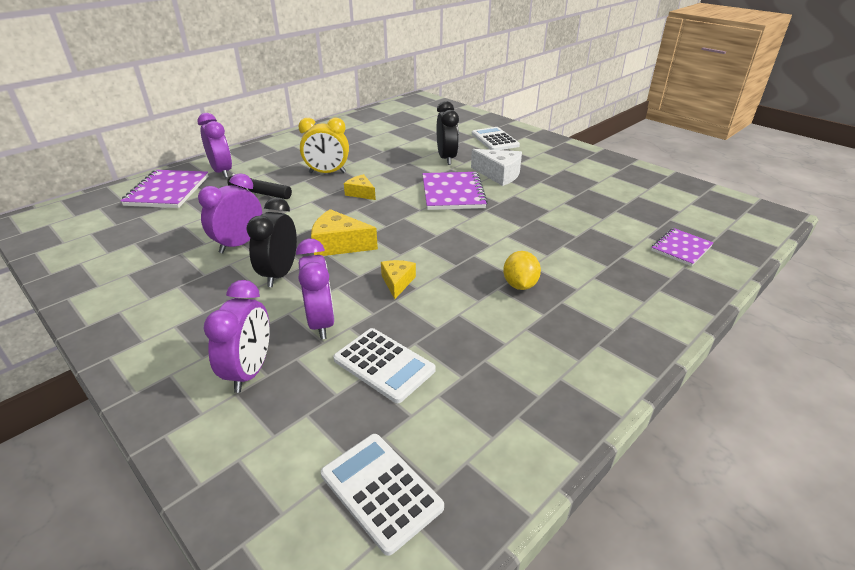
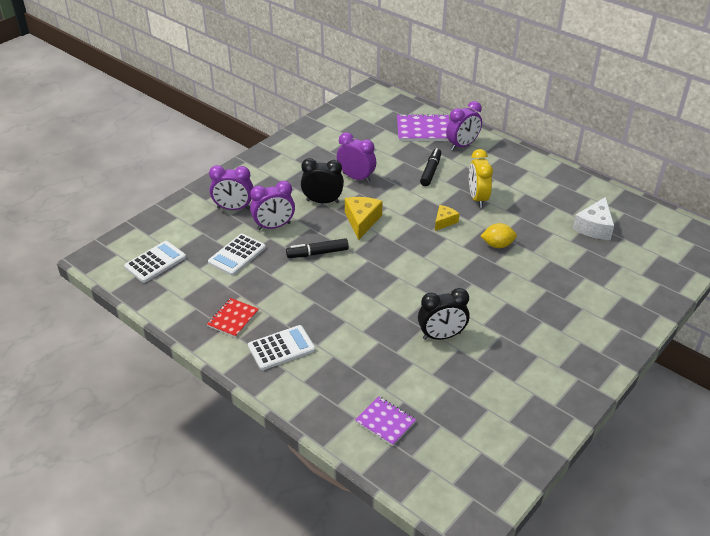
camera: 85 degrees right, 5 degrees up
(397, 282) = (317, 253): yellow cheese -> black marker
(446, 158) = (534, 268): black clock -> black clock (441, 336)
(453, 193) = (458, 275): purple notebook -> none
(495, 140) = (599, 303): white calculator -> white calculator (281, 348)
(499, 174) = (507, 305): white cheese -> white cheese (594, 227)
(520, 285) = (319, 313): yellow lemon -> yellow lemon (497, 245)
(539, 368) = (233, 319): none -> red notebook

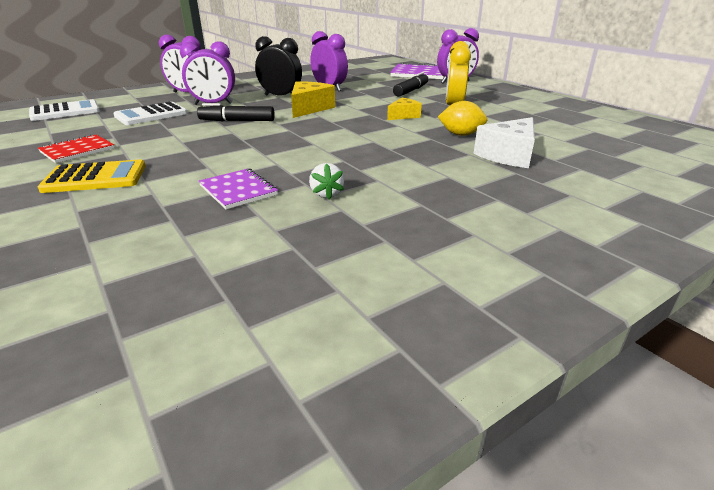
camera: 15 degrees right, 10 degrees down
(281, 348) = (95, 178): white calculator -> yellow calculator
(385, 422) = (134, 276): purple notebook -> purple notebook (238, 190)
(441, 336) = (326, 194): black clock -> white strawberry
(594, 227) = (601, 134): white cheese -> white cheese (508, 155)

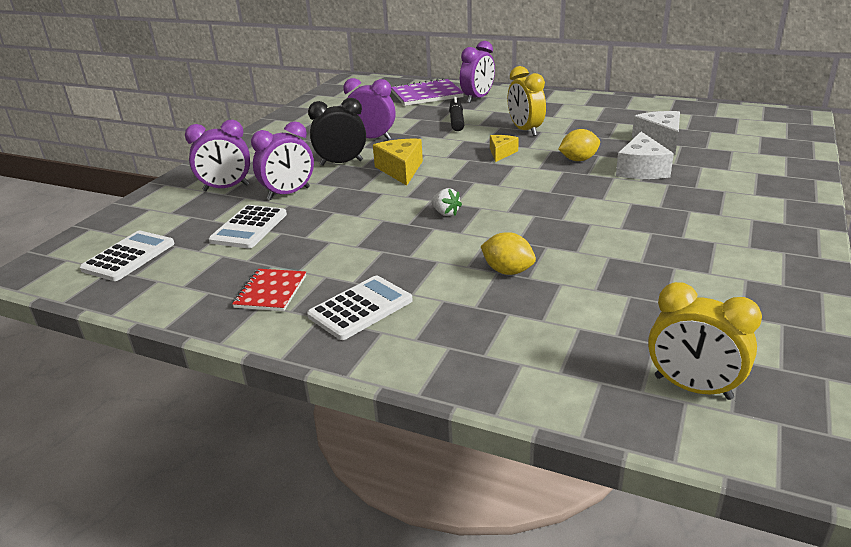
camera: 30 degrees left, 0 degrees up
(95, 178) = (360, 308): yellow calculator -> white calculator
(166, 364) = (692, 388): none -> yellow clock
(237, 121) = (360, 206): black marker -> none
(238, 190) = (507, 271): purple notebook -> yellow lemon
(326, 194) = (577, 249): white strawberry -> white strawberry (445, 213)
(571, 139) = (660, 140): none -> white cheese

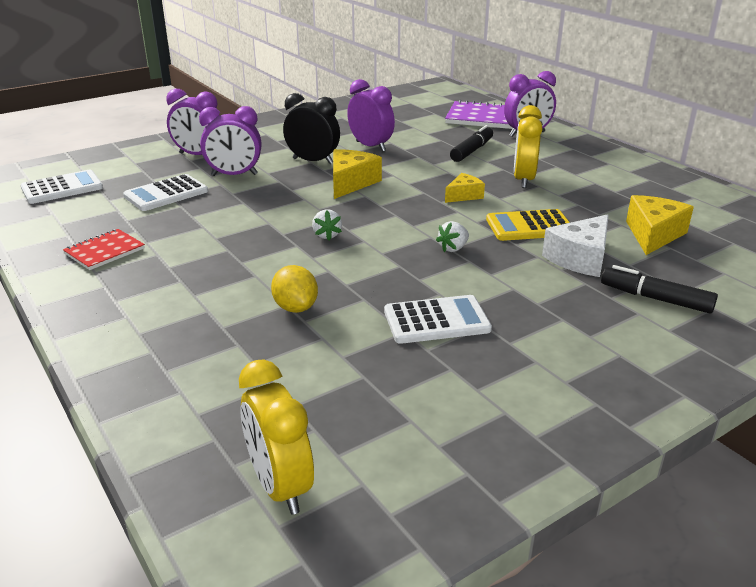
camera: 30 degrees right, 0 degrees up
(360, 308) = (141, 291): white calculator -> white calculator (436, 321)
(552, 191) = (453, 248): none -> white strawberry
(578, 160) = (529, 226): yellow lemon -> yellow calculator
(660, 140) = (653, 234): white cheese -> yellow cheese
(720, 179) = (655, 298): none -> black marker

